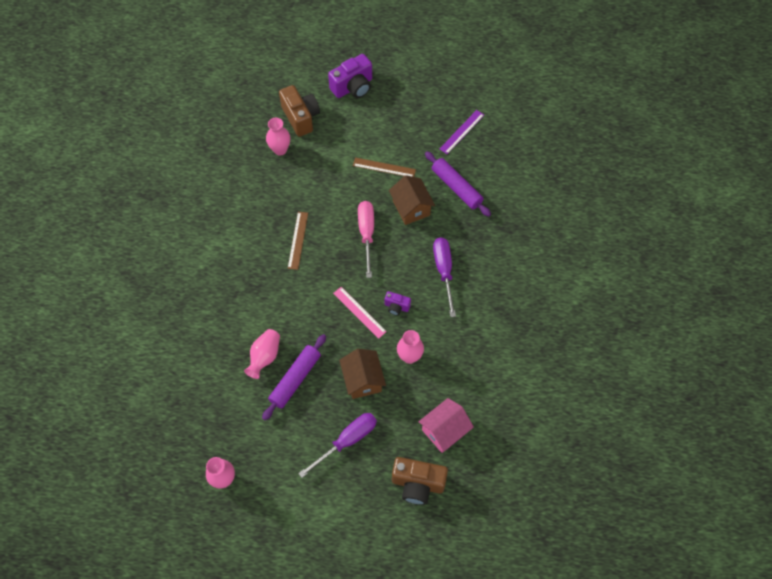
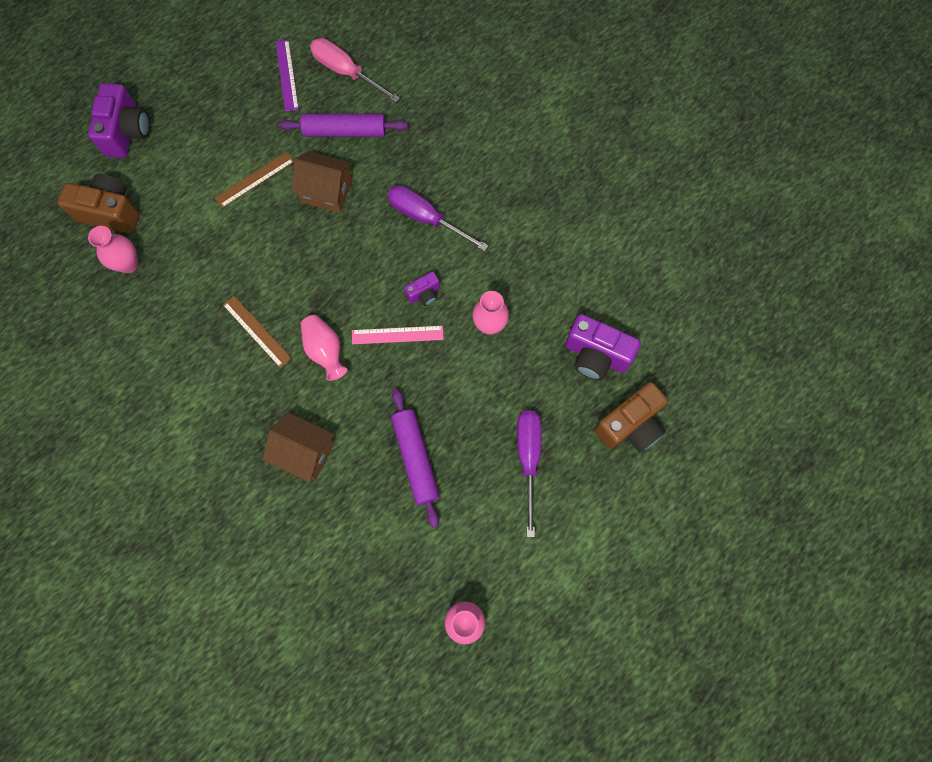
camera: 50 degrees left, 10 degrees up
(264, 357) = (362, 471): pink vase -> pink vase (325, 351)
(363, 380) = (475, 391): brown house -> brown house (305, 452)
(366, 234) = (315, 257): pink screwdriver -> pink screwdriver (346, 72)
(444, 431) = (596, 355): pink house -> purple camera

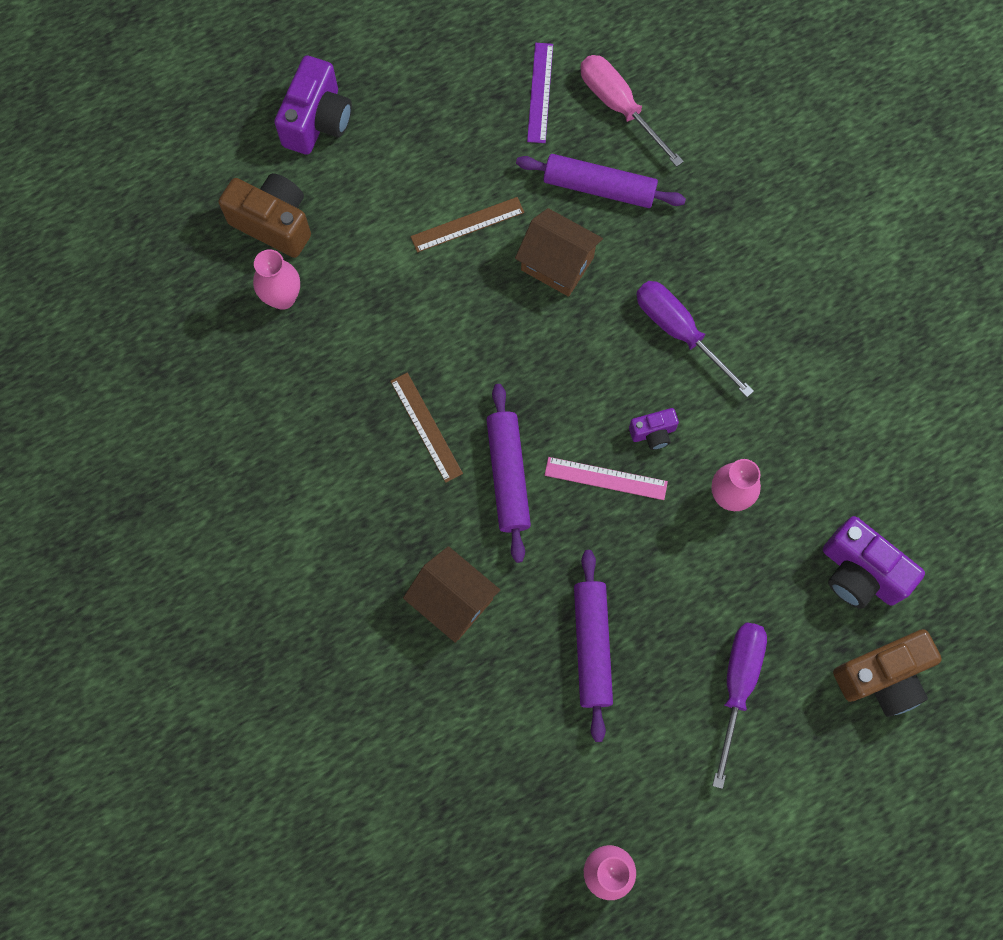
camera: 15 degrees right, 0 degrees up
(325, 351) = (508, 475): pink vase -> purple rolling pin

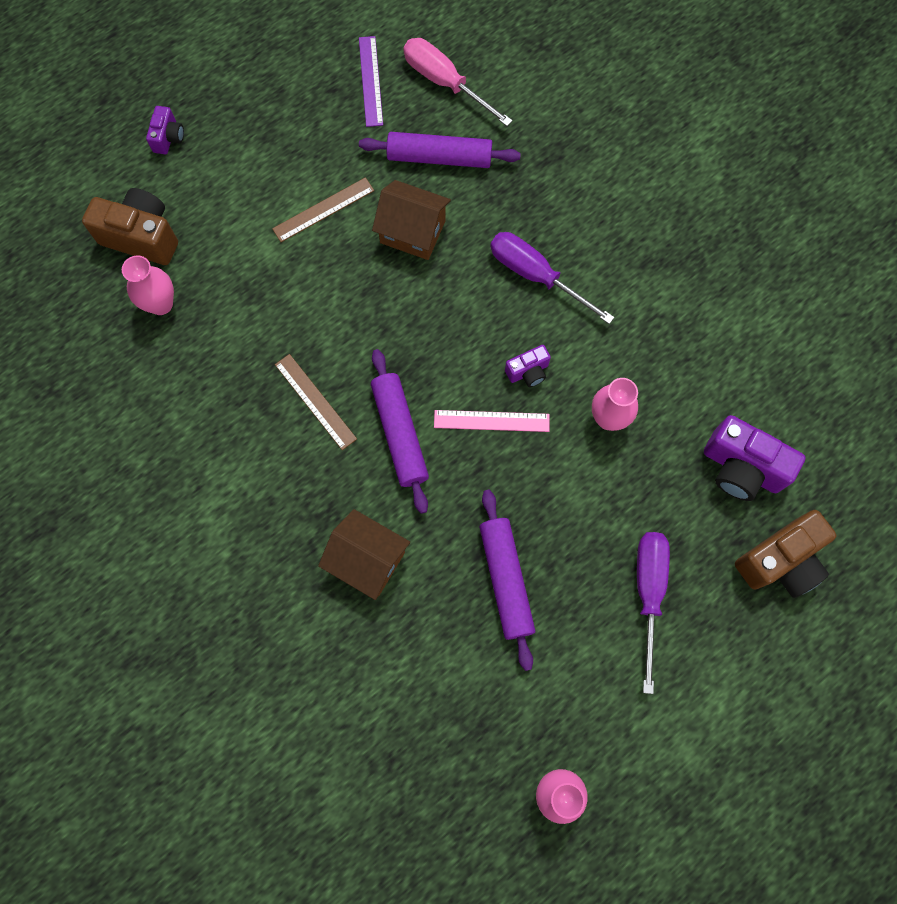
camera: 10 degrees left, 0 degrees up
(317, 121) = (168, 138): purple camera -> purple camera, size x0.52

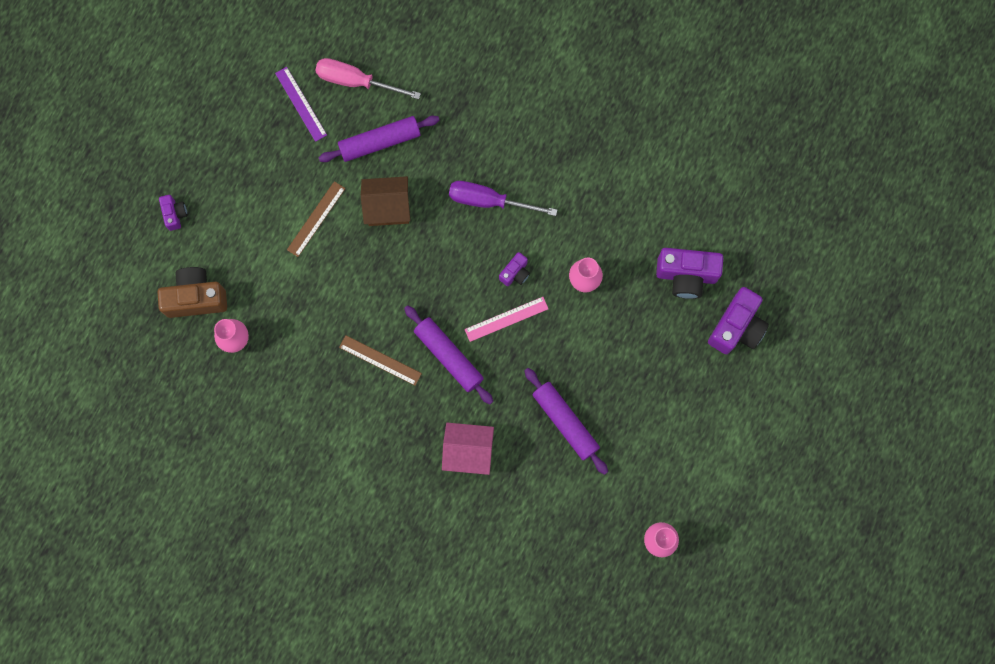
camera: 25 degrees left, 5 degrees up
(367, 560) = (468, 451): brown house -> pink house
(648, 593) = (661, 387): purple screwdriver -> none
(780, 561) = (736, 327): brown camera -> purple camera

